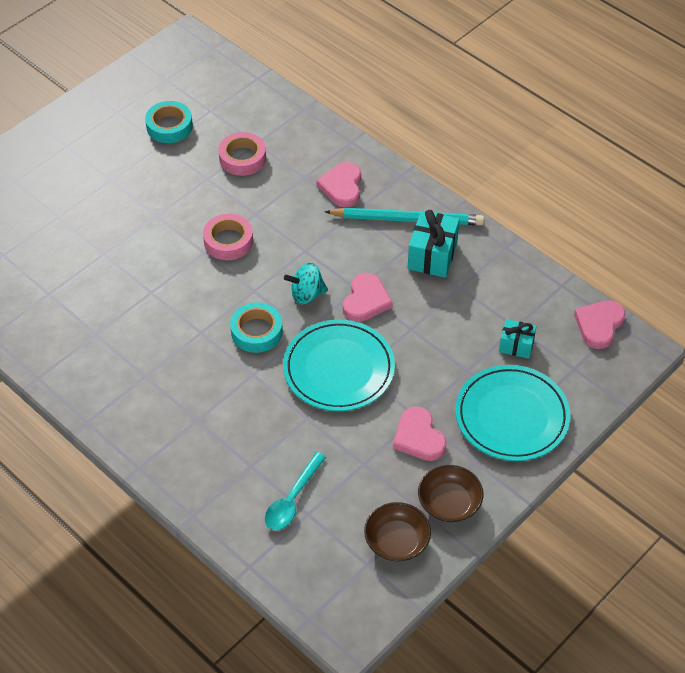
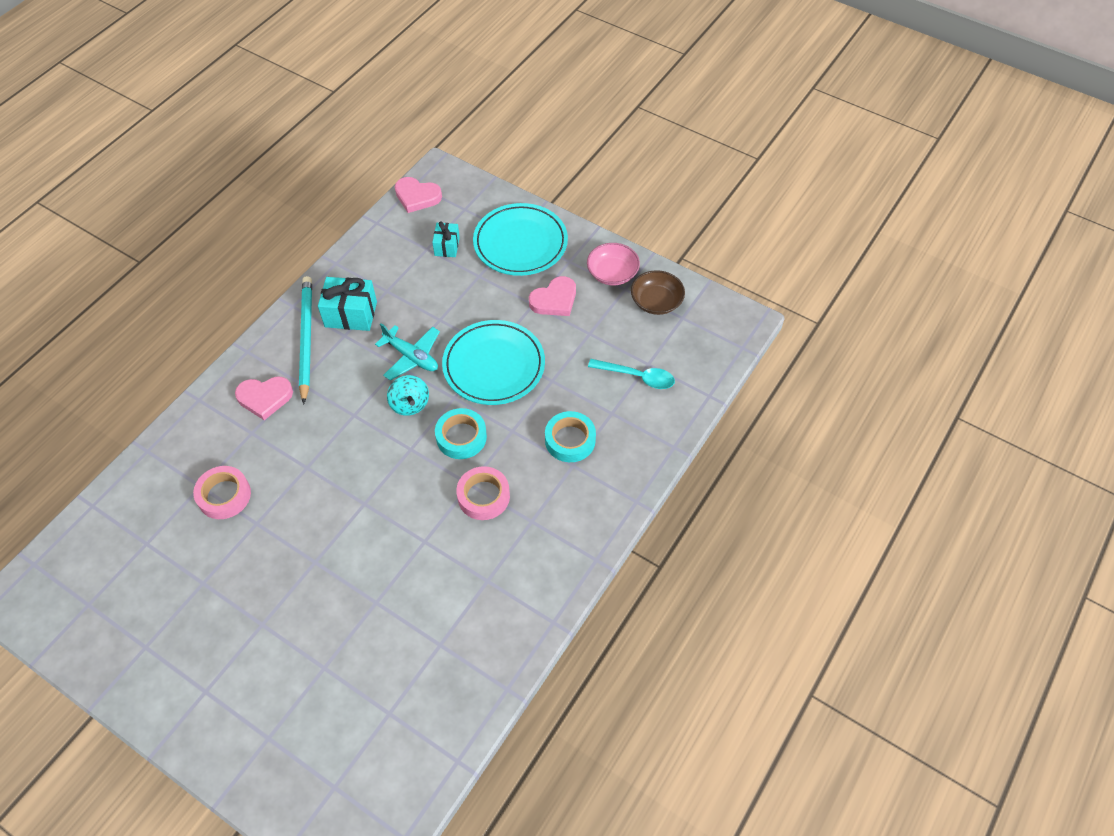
camera: 100 degrees left, 5 degrees up
(169, 126) = (172, 582): turquoise tape -> turquoise tape (570, 440)
(228, 241) = (347, 484): pink tape -> pink tape (483, 496)
(366, 301) = (411, 357): pink heart -> turquoise plane
(449, 503) = (612, 273): brown bowl -> pink bowl

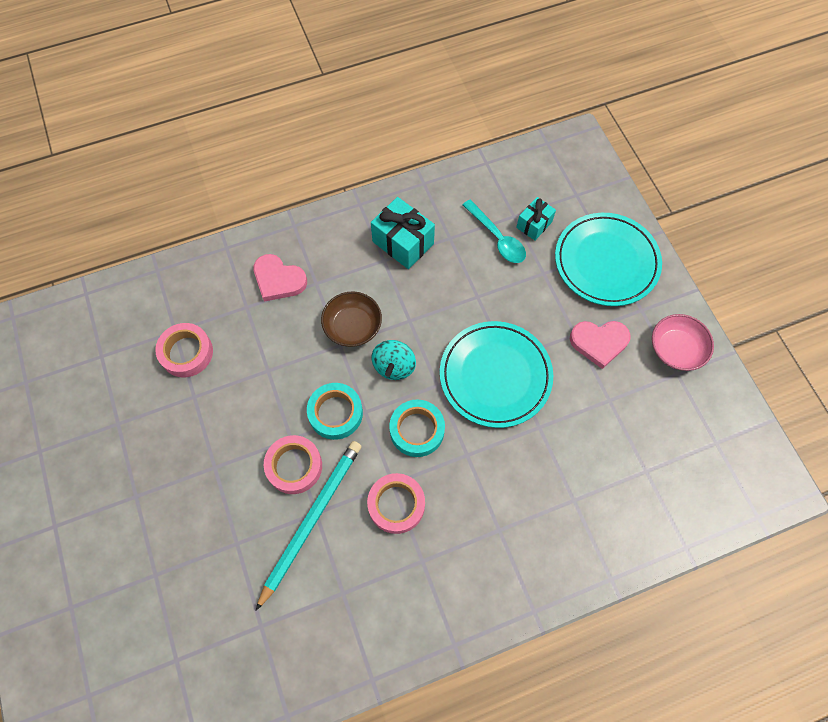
camera: 35 degrees right, 10 degrees up
(306, 338) = (349, 243): turquoise pencil -> turquoise pencil (311, 520)
(382, 520) = (294, 466): none -> pink tape
(411, 357) = (427, 319): turquoise plane -> none
(417, 196) = (540, 157): pink heart -> none
(570, 440) = (514, 502): turquoise tape -> turquoise tape (335, 413)
(637, 377) = (626, 478): turquoise spoon -> turquoise spoon (497, 238)
(656, 302) = (700, 408): brown bowl -> brown bowl (352, 326)

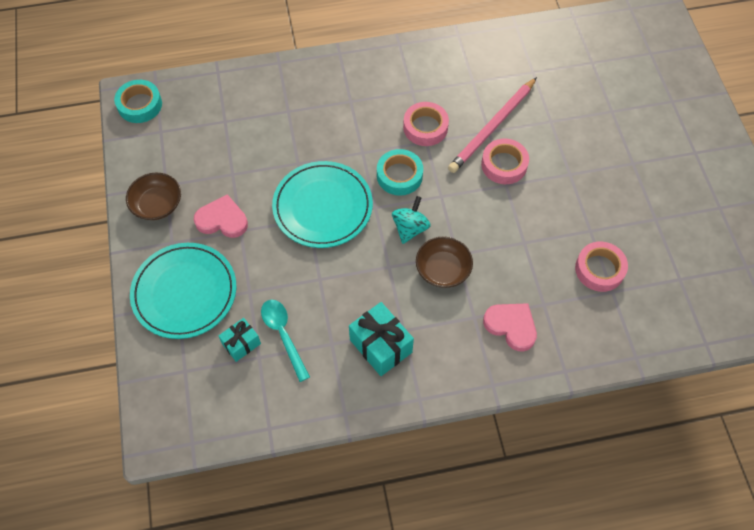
camera: 170 degrees left, 5 degrees down
(311, 520) = (492, 127): turquoise pencil -> pink pencil
(335, 413) = (466, 198): turquoise tape -> turquoise tape (140, 105)
(676, 349) = (157, 204): pink bowl -> brown bowl

